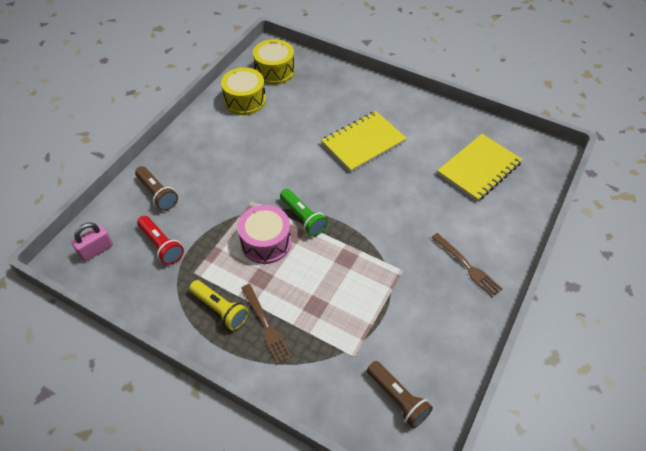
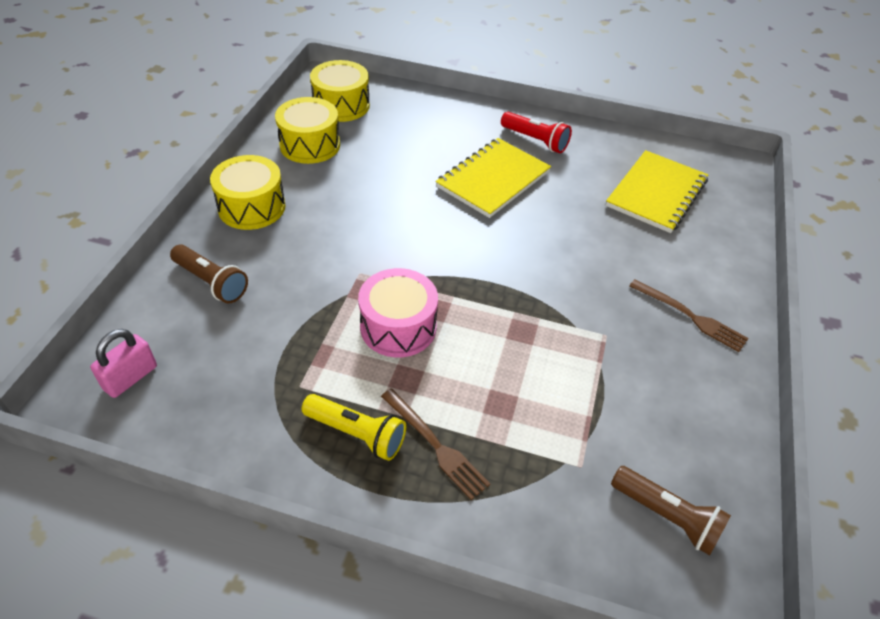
camera: 15 degrees left, 5 degrees down
(161, 245) = (236, 354): red flashlight -> red flashlight (535, 141)
(195, 143) = (251, 207): none -> yellow drum
(303, 218) = (442, 286): green flashlight -> none

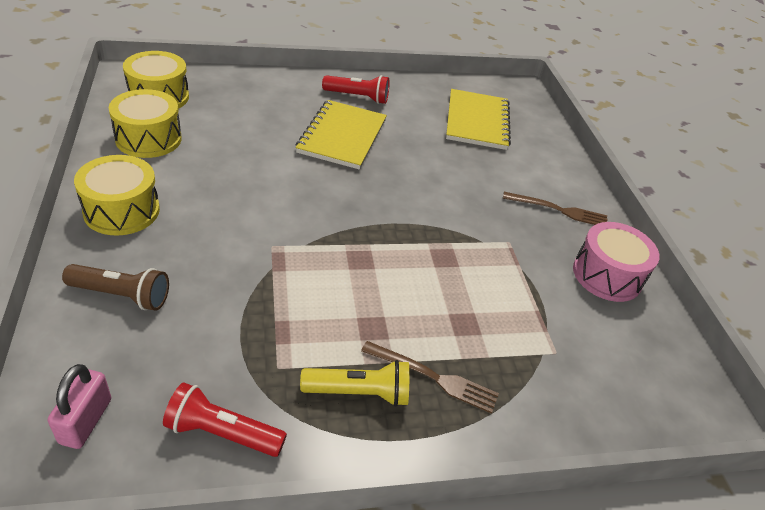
camera: 30 degrees left, 5 degrees down
(223, 425) = (222, 432): none -> red flashlight
(398, 327) = (337, 284): pink drum -> pink drum (607, 275)
(667, 517) = (638, 369): brown flashlight -> none

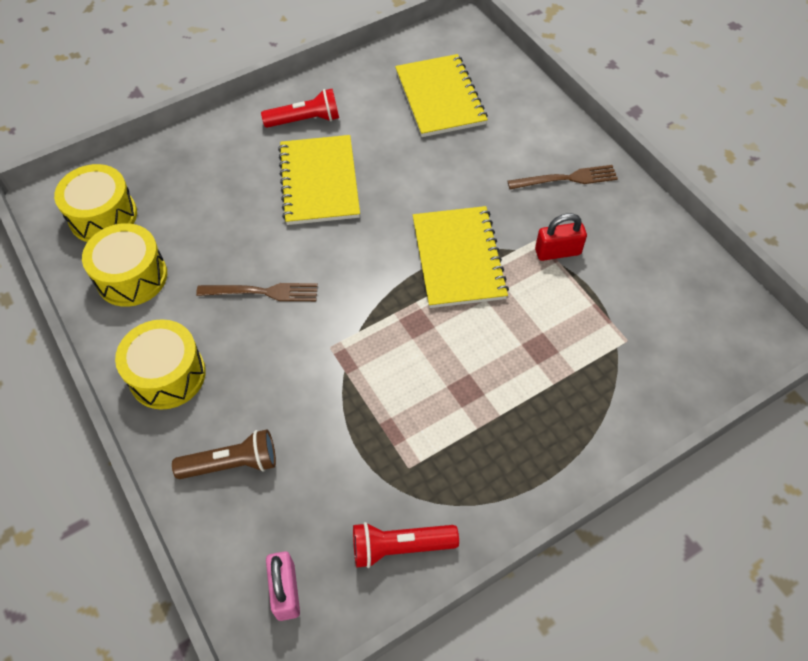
camera: 15 degrees left, 15 degrees up
(359, 393) = (487, 458): yellow flashlight -> none
(427, 228) = (458, 258): none -> yellow notebook
(434, 377) = (540, 414): brown fork -> brown fork (262, 292)
(522, 258) = (557, 252): none -> red padlock
(607, 275) = (638, 236): pink drum -> none

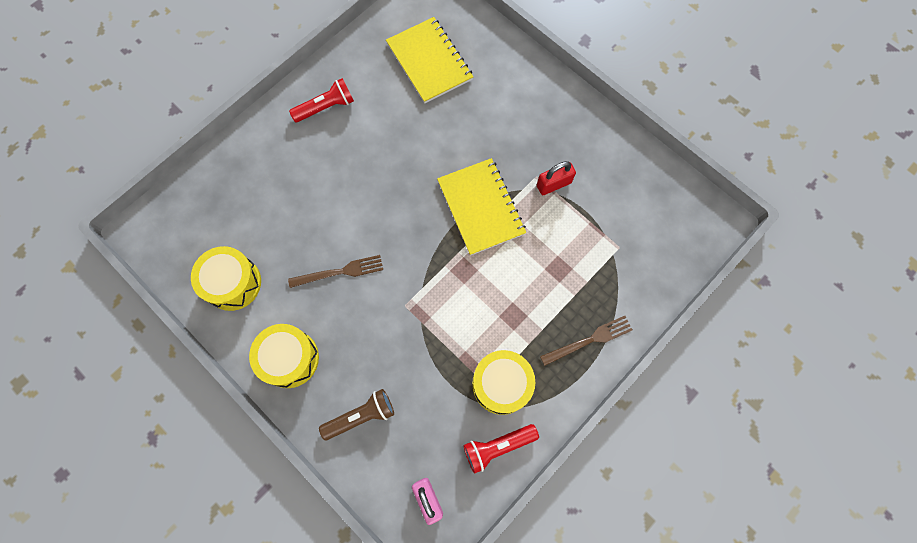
camera: 15 degrees left, 15 degrees up
(103, 216) = (190, 235): yellow drum -> yellow drum (501, 384)
(319, 182) = (354, 163): yellow notebook -> none
(566, 179) = (546, 117): brown fork -> brown fork (589, 340)

